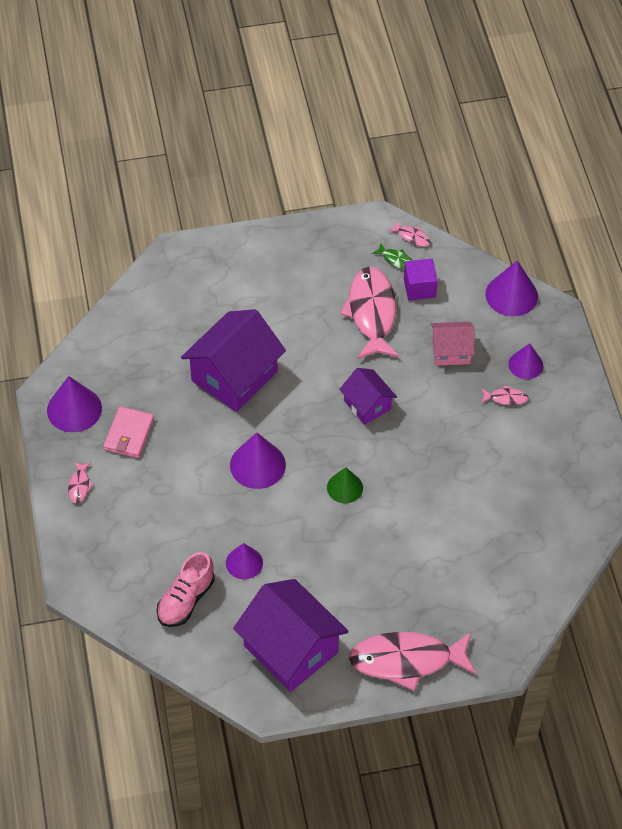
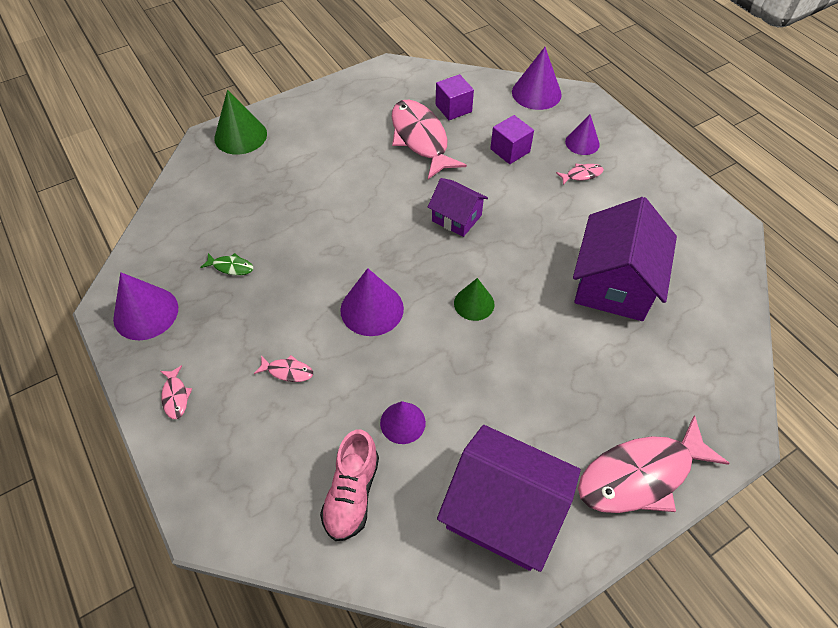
camera: 20 degrees left, 0 degrees up
(129, 434) = (217, 321): pink wallet -> none
(204, 258) = (240, 136): none -> green cone
(234, 376) = (311, 230): purple house -> purple house (614, 284)
(396, 260) = (421, 92): green fish -> green fish (231, 267)
(412, 237) = (426, 72): pink fish -> pink fish (287, 371)
(451, 351) = (510, 150): pink house -> purple cube

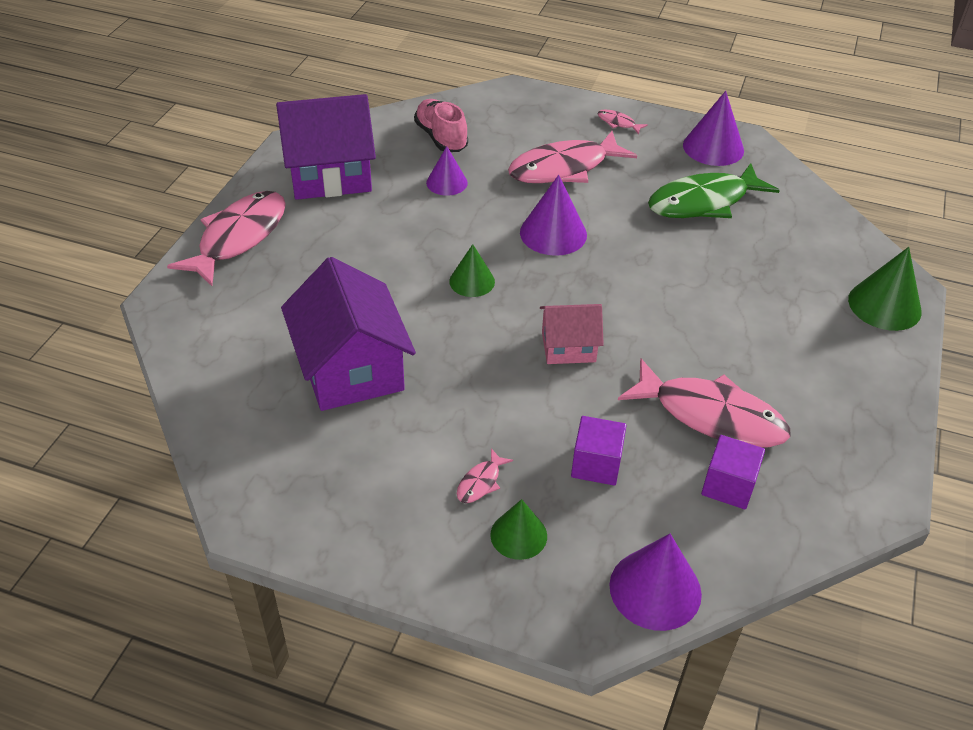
camera: 140 degrees right, 10 degrees down
(231, 267) = (703, 202): green fish -> green fish, size x2.43
(287, 371) = (564, 168): pink fish -> pink fish, size x2.43
(456, 218) = (568, 347): purple house -> pink house
(582, 143) = (518, 535): purple cone -> green cone

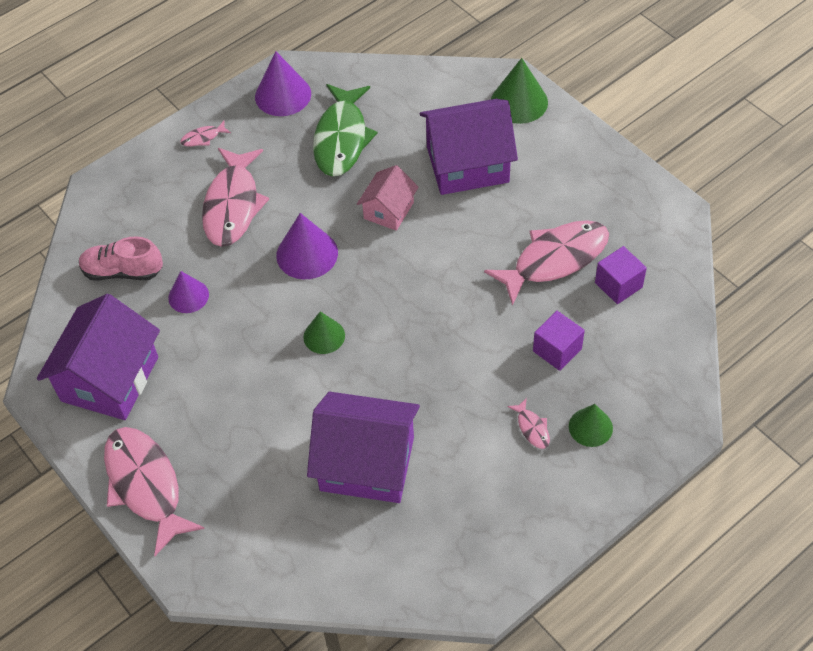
camera: 55 degrees left, 10 degrees up
(568, 347) = (437, 308): pink house -> pink house (388, 210)
(655, 589) = (675, 371): purple cone -> none
(764, 299) = (467, 164): none -> purple house

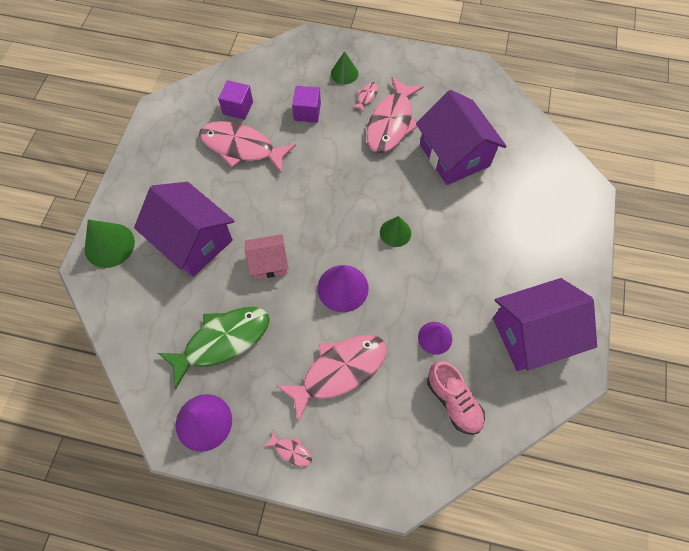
camera: 130 degrees left, 10 degrees up
(145, 485) = (571, 254): pink fish -> pink fish (391, 123)

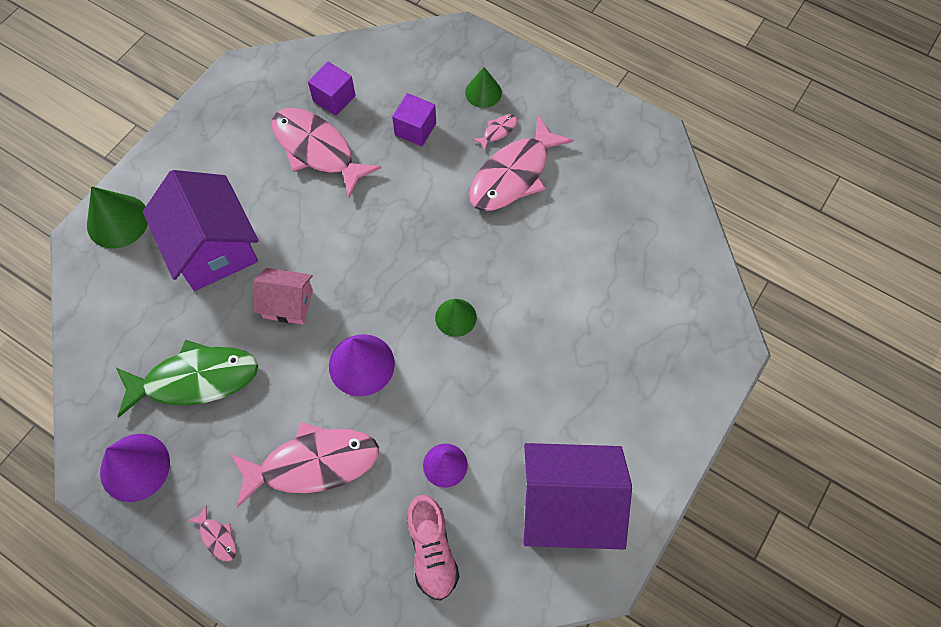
camera: 20 degrees right, 0 degrees up
(454, 155) = (575, 242): purple house -> none

